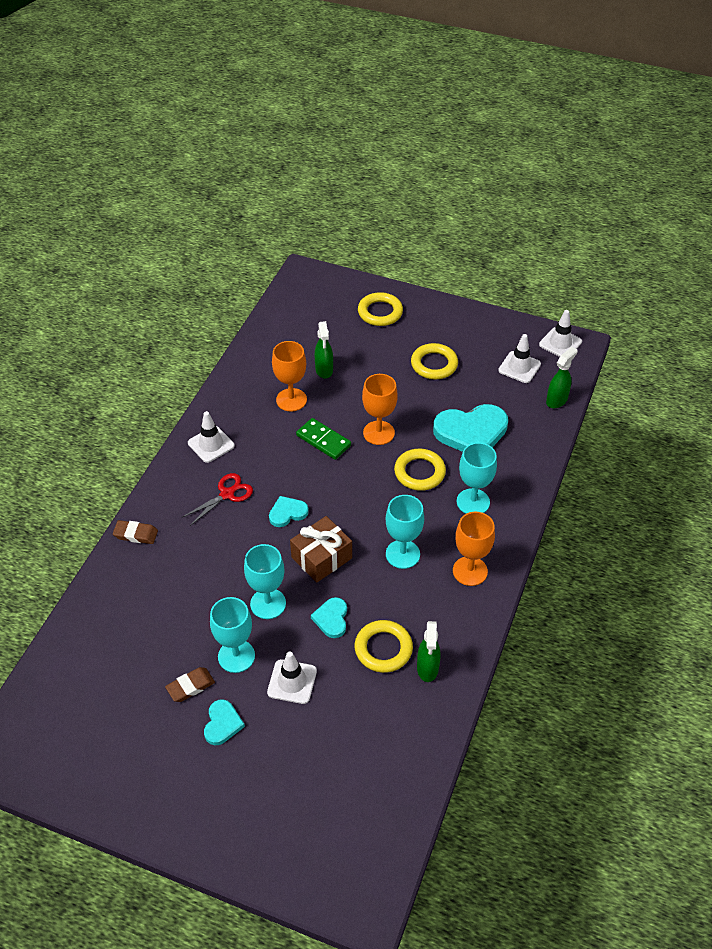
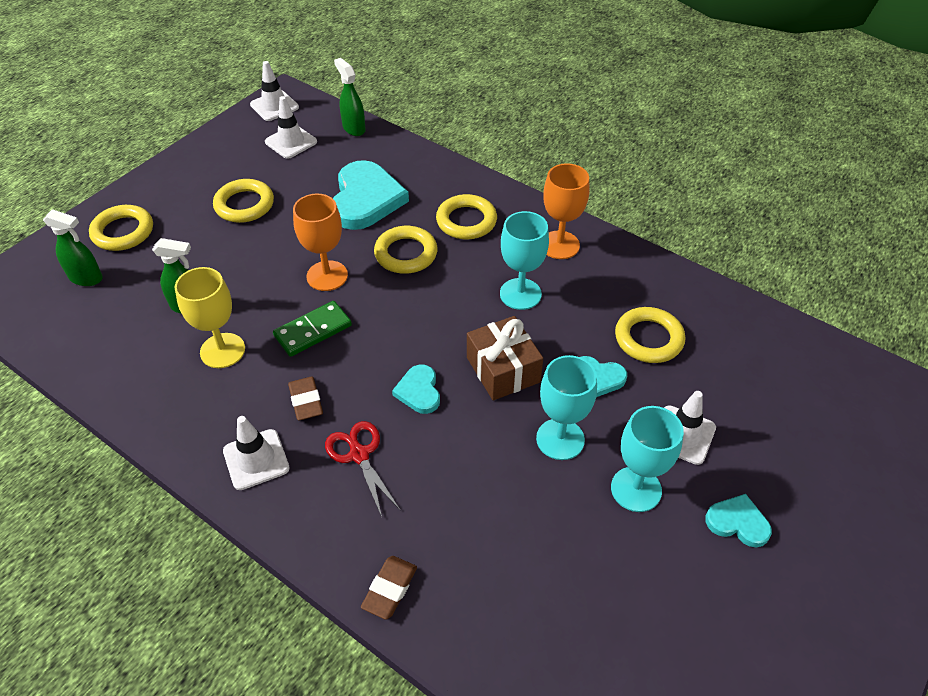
camera: 75 degrees left, 0 degrees up
(190, 686) = (676, 552): brown eraser -> brown eraser (306, 401)
(291, 400) = (222, 350): orange goblet -> yellow goblet
(427, 668) = (680, 307): green spray bottle -> green spray bottle (86, 278)
(473, 502) = (466, 221): turquoise goblet -> yellow ring

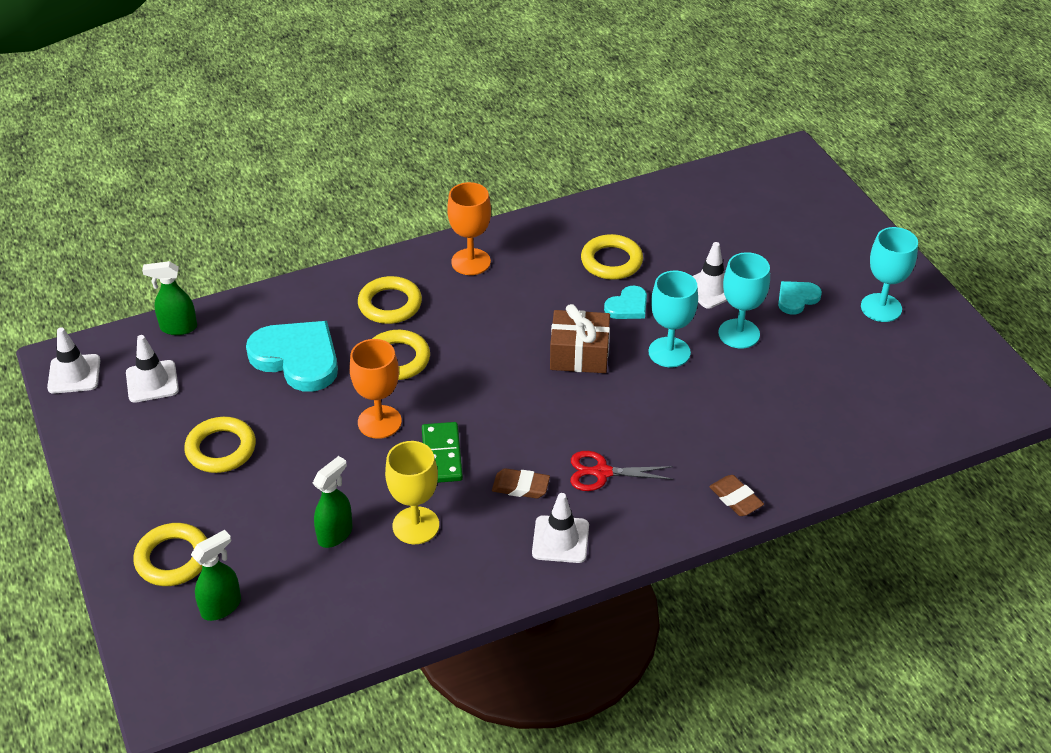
camera: 60 degrees left, 5 degrees down
(419, 391) = (564, 412): turquoise heart -> none
(520, 294) = (507, 309): turquoise goblet -> turquoise goblet (881, 308)

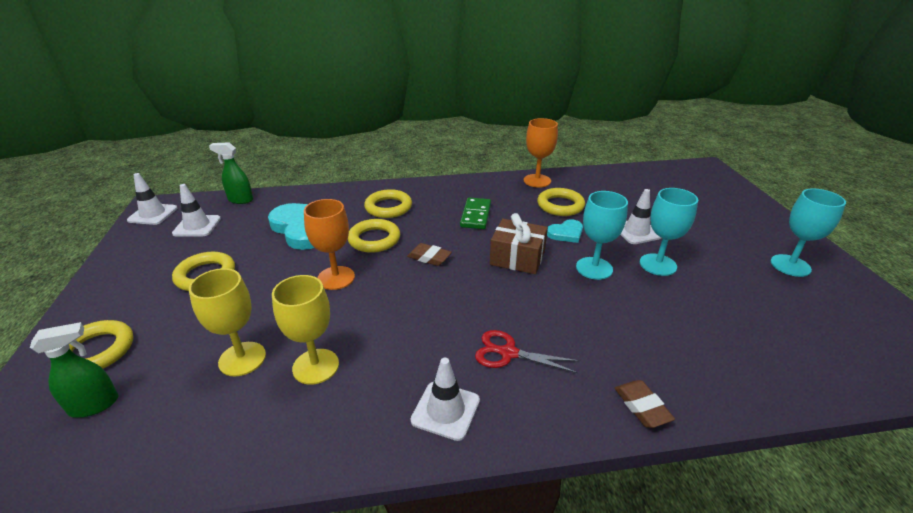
camera: 15 degrees right, 10 degrees down
(335, 534) = (242, 359): green spray bottle -> yellow goblet
(442, 455) = (371, 311): green domino -> green domino (476, 215)
(471, 262) = (457, 193): orange goblet -> orange goblet (537, 181)
(520, 487) = (427, 351): brown eraser -> brown eraser (429, 257)
(797, 298) = (711, 248): turquoise heart -> none

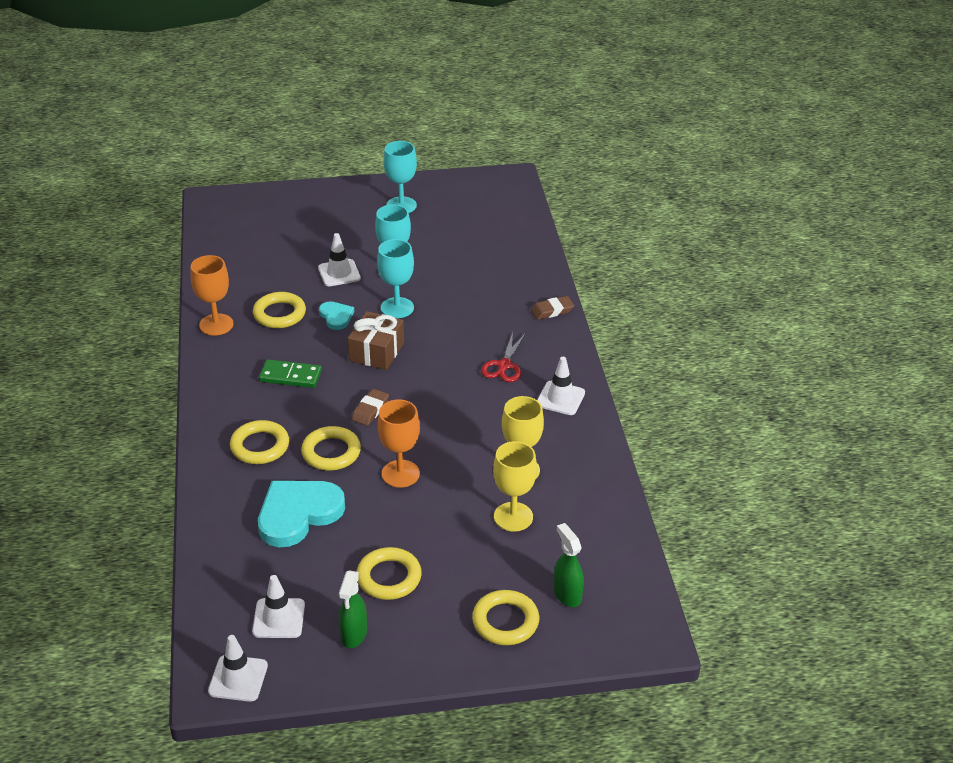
camera: 90 degrees left, 5 degrees up
(240, 200) = (212, 593): green spray bottle -> green spray bottle (354, 635)

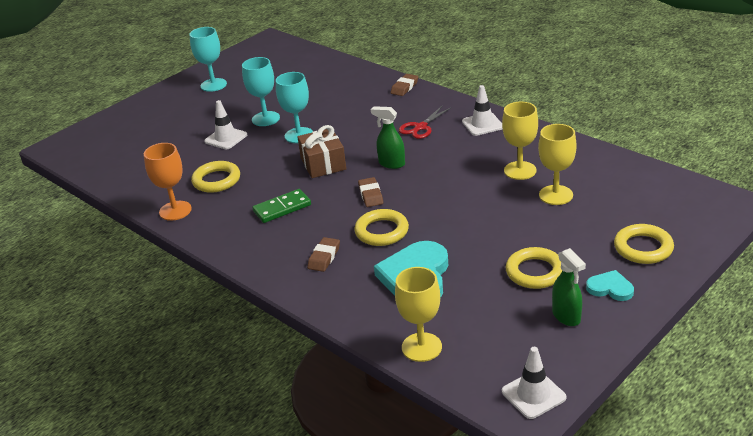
camera: 35 degrees left, 5 degrees down
(220, 578) = (421, 347): none -> yellow goblet
(260, 446) = (324, 257): yellow ring -> brown eraser
(279, 618) = (502, 342): white traffic cone -> none
(336, 317) = (262, 161): turquoise heart -> turquoise heart (610, 288)
(400, 474) = (448, 215): orange goblet -> none
(504, 366) = (420, 127): red scissors -> red scissors turned 60 degrees clockwise
(567, 594) = (653, 212): green spray bottle -> green spray bottle (391, 164)

